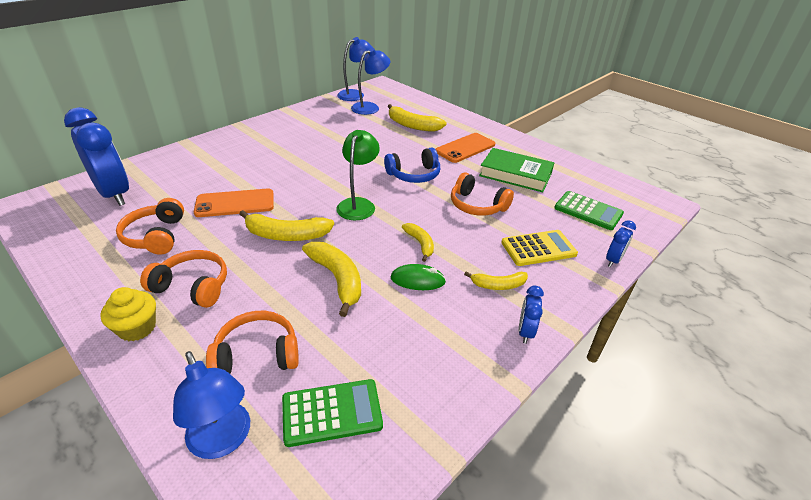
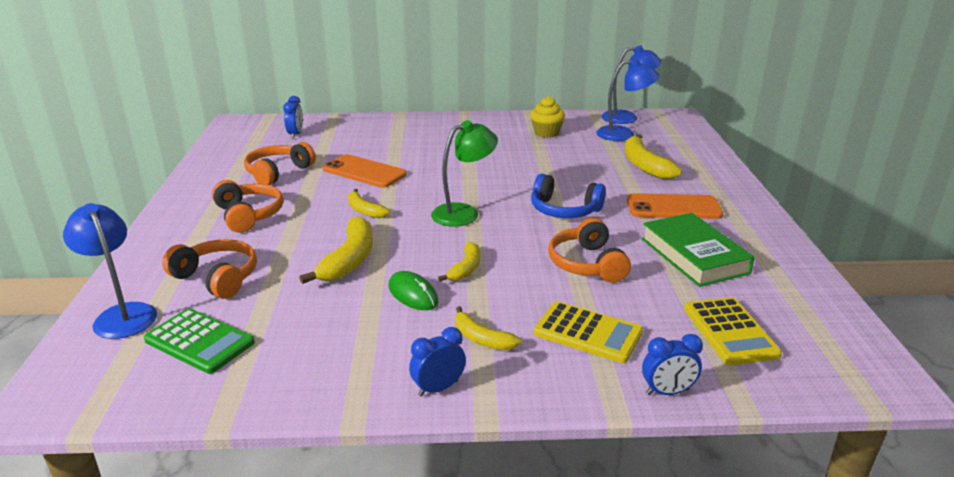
camera: 45 degrees right, 10 degrees down
(114, 194) = (296, 134): blue clock -> blue clock, size x0.46
(137, 328) = (181, 224): yellow cupcake -> yellow cupcake (546, 133)
(223, 441) = (122, 314): blue lamp -> blue lamp turned 135 degrees clockwise
(286, 235) = (364, 210): yellow banana -> yellow banana, size x0.59
(588, 211) = (730, 331): green calculator -> yellow calculator

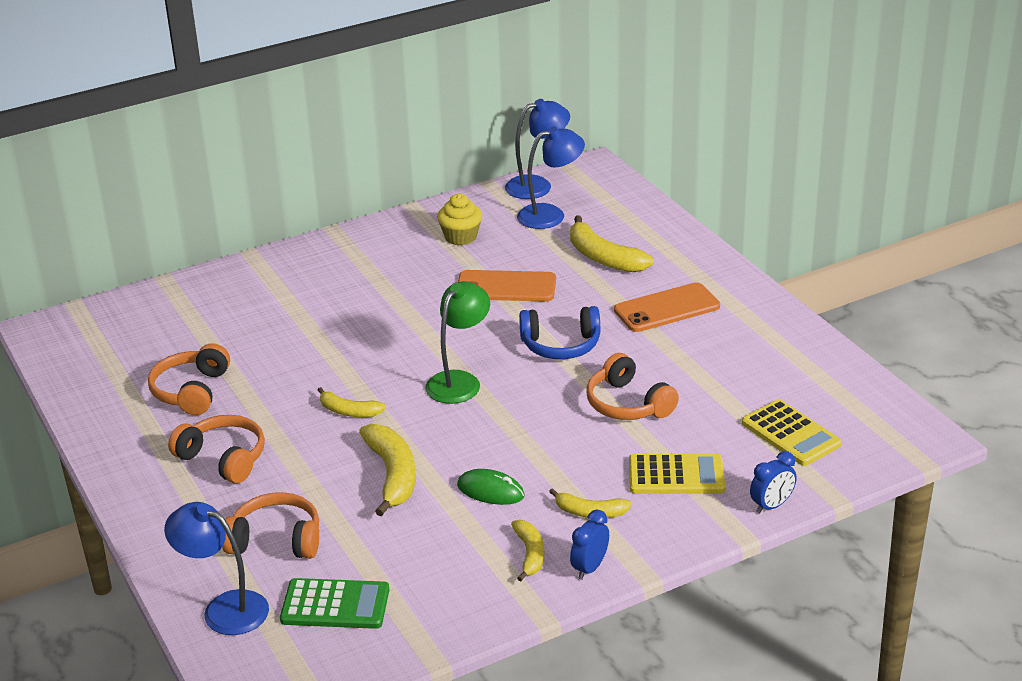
camera: 25 degrees left, 5 degrees up
(296, 134) = (149, 327): blue clock -> none
(364, 172) = (296, 359): orange phone -> orange phone (506, 287)
(466, 268) = (517, 446): yellow banana -> yellow banana (530, 554)
(694, 256) = (719, 363): green book -> none

